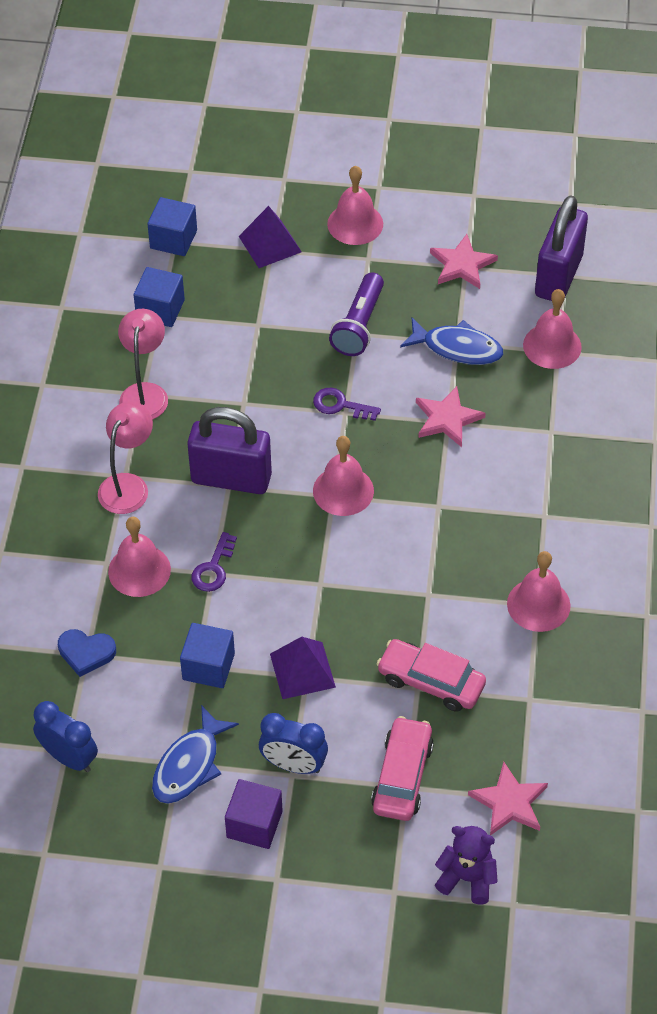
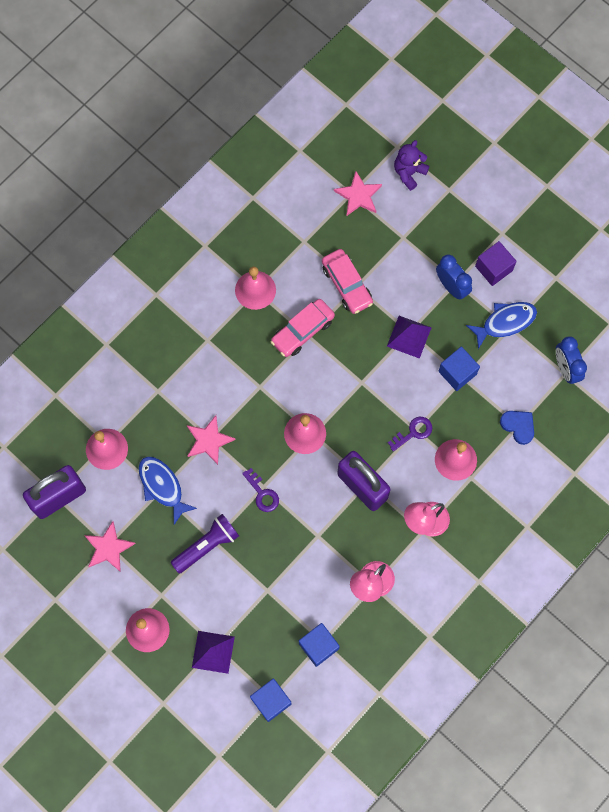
camera: 145 degrees left, 20 degrees up
(402, 776) = (401, 244): pink car -> pink car (302, 331)
(467, 878) = (409, 173): purple teddy bear -> purple teddy bear turned 75 degrees clockwise

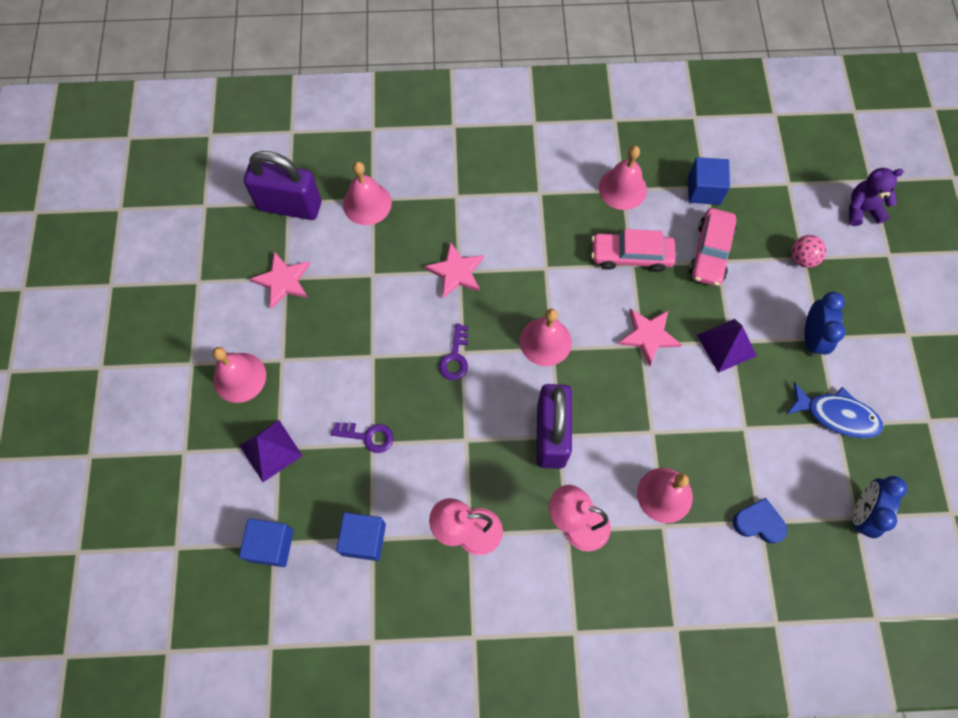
camera: 45 degrees right, 5 degrees down
(162, 486) = (378, 273): blue fish -> none
(207, 545) = (363, 355): purple flashlight -> none
(358, 195) = (794, 190): pink star -> pink star (648, 336)
(403, 238) = (802, 258): none -> pink ball
(413, 432) = (647, 432): purple key -> purple key (368, 436)
(457, 372) = (743, 418): blue cube -> blue cube (704, 190)
(493, 268) = (870, 357): purple cube -> none
(518, 426) = (759, 522): blue heart -> blue heart turned 75 degrees counterclockwise

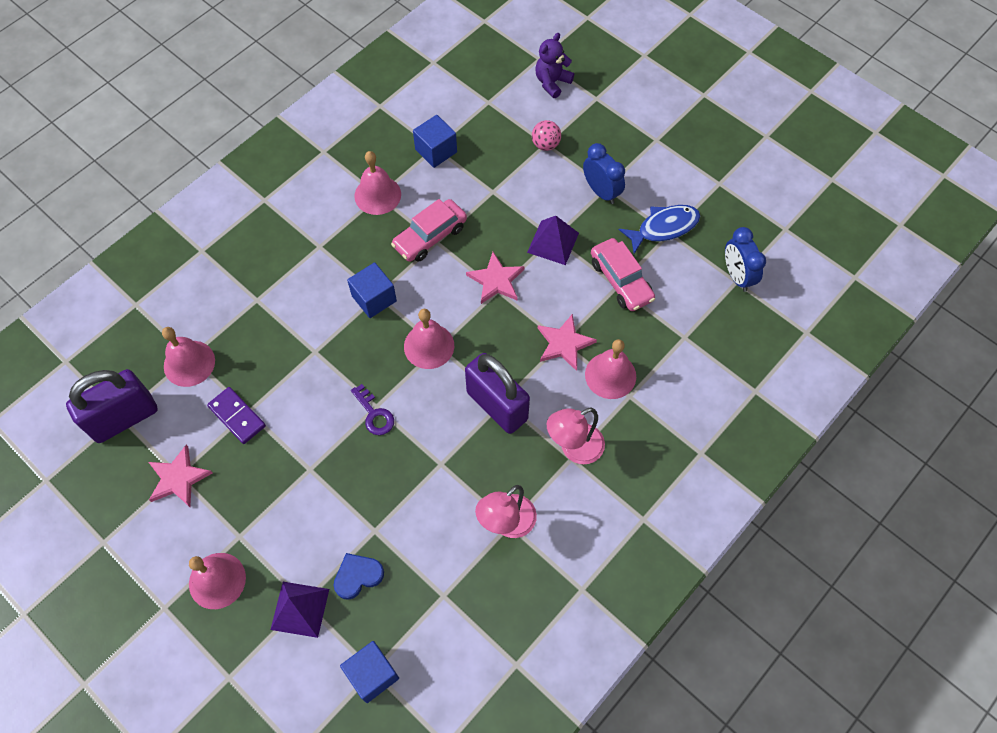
camera: 45 degrees left, 5 degrees down
(361, 271) = (237, 416): none -> purple domino
(364, 539) = (438, 601): blue cube -> blue cube (374, 298)
(368, 436) = (366, 528): purple key -> none
(456, 272) = (313, 354): pink star -> pink star (564, 343)
(710, 252) = (482, 190): pink car -> pink car (621, 280)
(759, 522) = (684, 338): blue heart -> blue heart (357, 576)

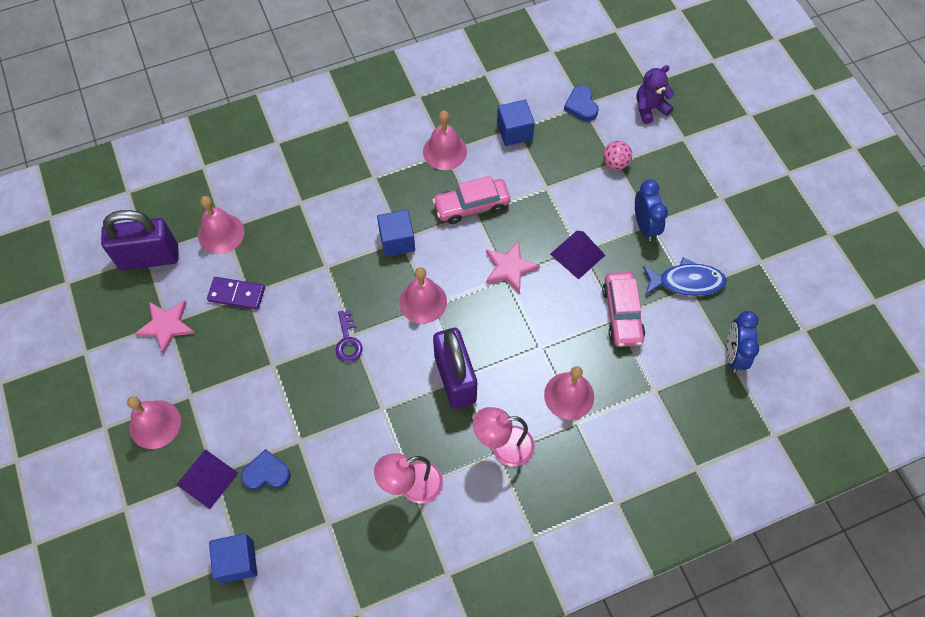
camera: 25 degrees right, 0 degrees up
(237, 416) = (236, 294): purple domino -> purple domino turned 60 degrees counterclockwise
(487, 103) = (581, 105): none -> blue heart
(564, 343) = (541, 349): pink star -> none

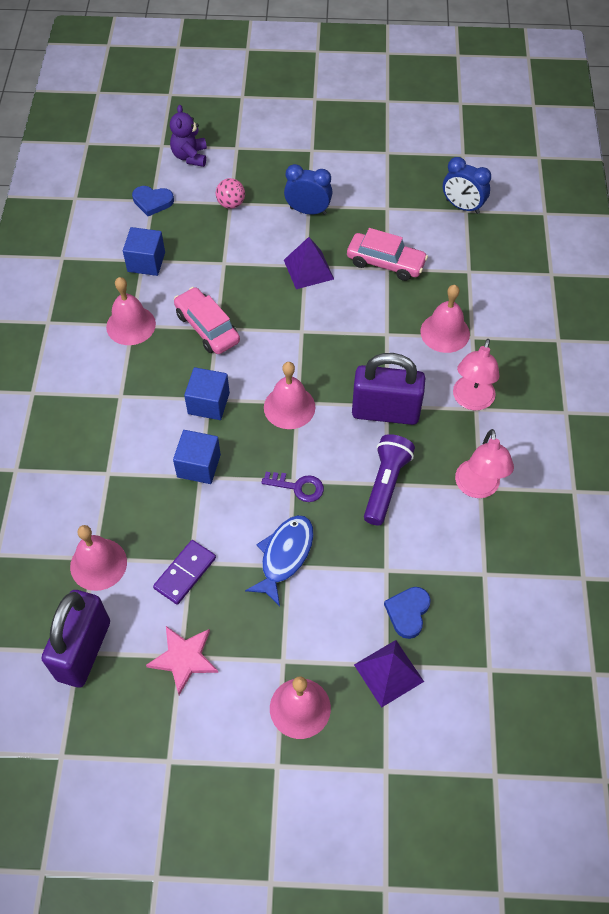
camera: 65 degrees left, 5 degrees down
(237, 561) = (492, 672): blue cube -> blue cube (199, 466)
(381, 408) = (385, 484): none -> purple flashlight
(471, 206) = (207, 327): pink car -> pink car turned 135 degrees clockwise
(509, 268) = (293, 324): pink star -> none
(687, 282) = (379, 207): blue fish -> blue fish (284, 556)

